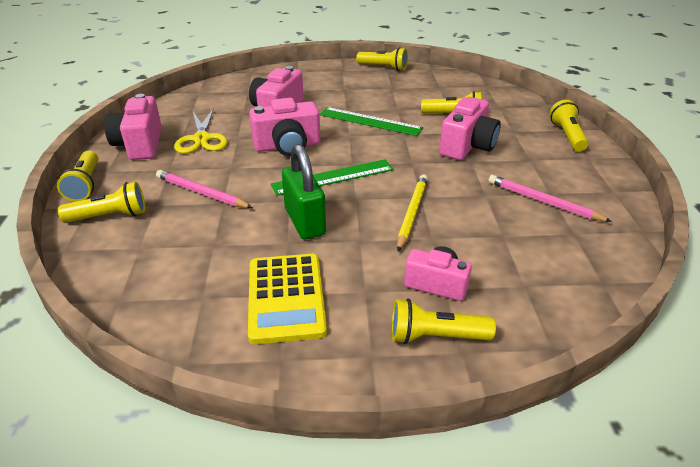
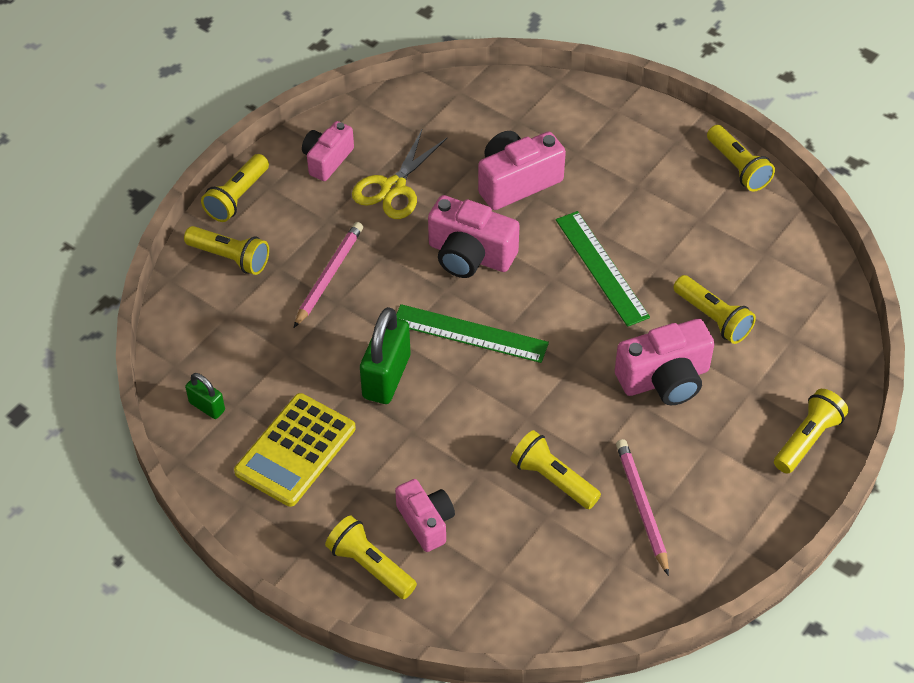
camera: 40 degrees right, 15 degrees up
(140, 144) = (327, 160): pink camera -> pink camera, size x0.66
(176, 311) = (207, 406): none -> green padlock
(201, 192) = (329, 275): pink pencil -> pink pencil turned 45 degrees clockwise
(412, 213) = (494, 432): yellow pencil -> none
(478, 216) = (553, 479): none -> yellow flashlight

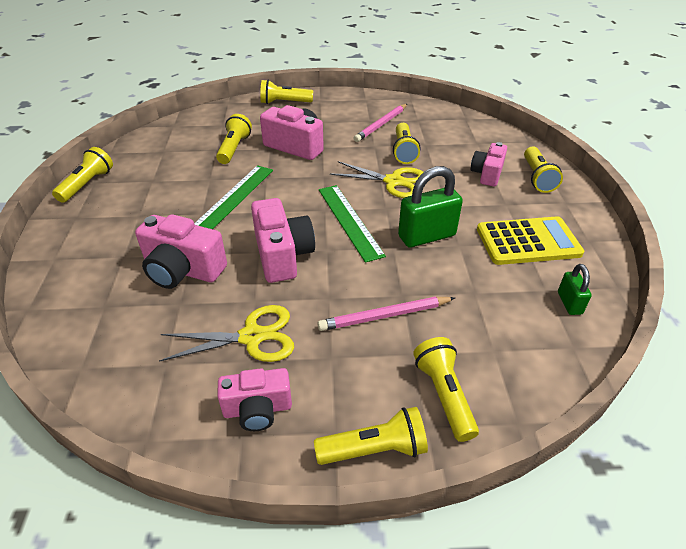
camera: 130 degrees left, 10 degrees down
(500, 419) = (393, 181): none -> yellow scissors

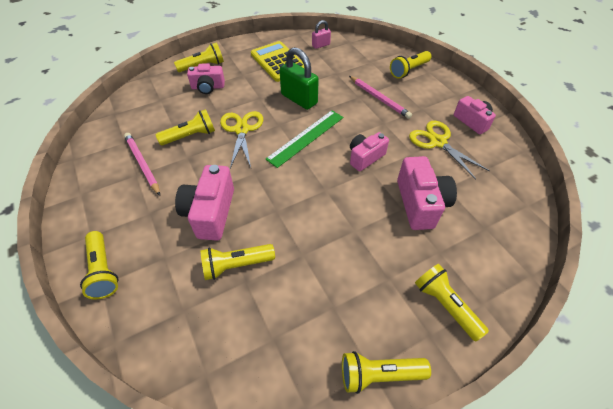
camera: 115 degrees left, 10 degrees up
(234, 197) = (319, 219): green ruler -> none
(282, 255) = (365, 157): pink camera -> pink camera, size x0.66
(374, 449) = (452, 82): yellow flashlight -> yellow flashlight (445, 305)
(381, 125) = (142, 164): pink pencil -> pink pencil turned 135 degrees counterclockwise
(569, 303) = (321, 45): green padlock -> pink padlock

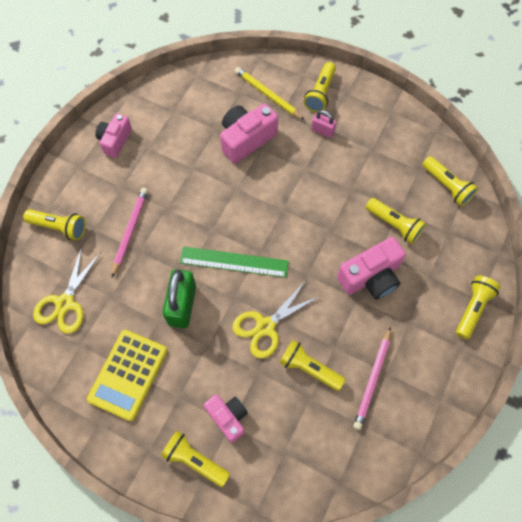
camera: 125 degrees left, 15 degrees up
(321, 45) = (60, 349): pink padlock -> pink padlock (322, 131)
(365, 157) = (224, 200): pink camera -> none
(379, 374) = (390, 107): yellow flashlight -> yellow flashlight (447, 186)
(437, 142) = (164, 155): yellow scissors -> yellow scissors (65, 303)
(470, 251) = (267, 95): none -> yellow pencil

